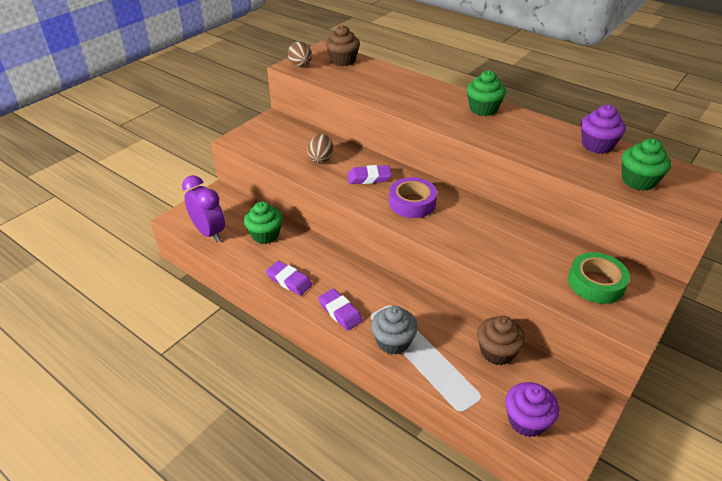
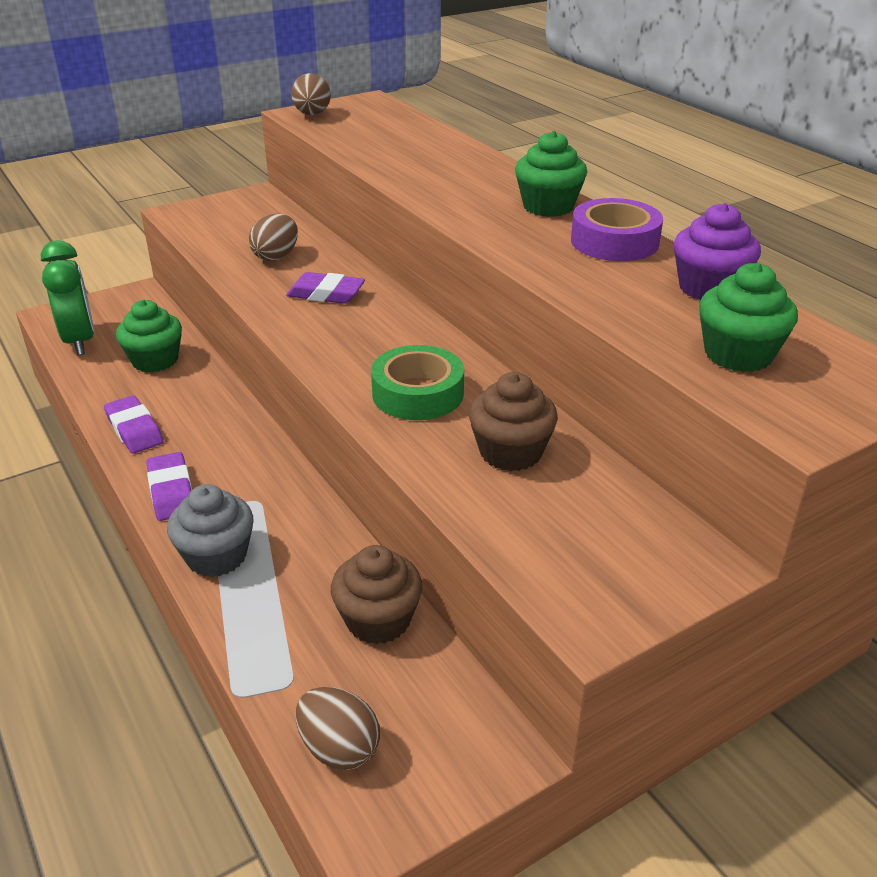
camera: 20 degrees right, 5 degrees down
(209, 232) = (80, 341): purple clock -> green clock
(343, 61) = (383, 117): brown cupcake -> brown cupcake (510, 452)
(412, 203) = (362, 340): purple tape -> purple tape (614, 241)
(526, 420) = (339, 748): purple cupcake -> brown egg
(596, 283) = (583, 530): green tape -> green tape (417, 393)

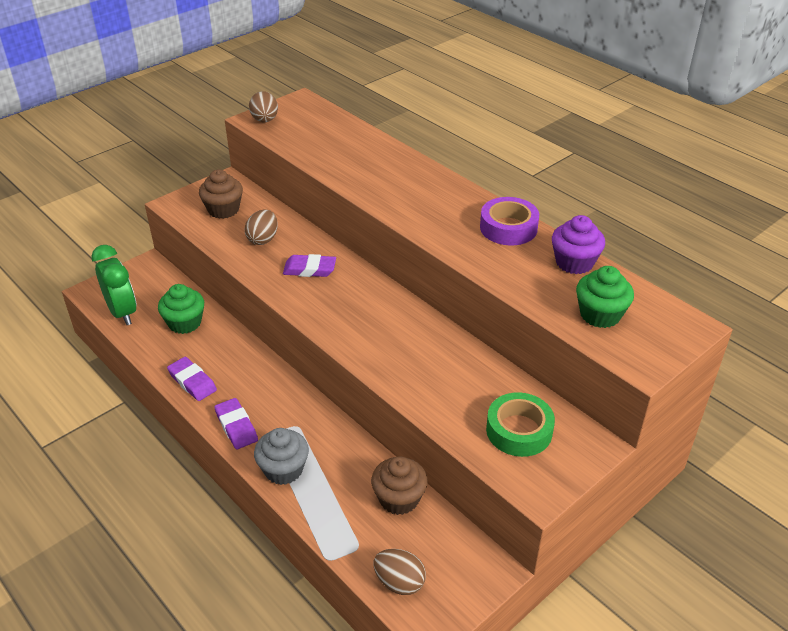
camera: 10 degrees left, 5 degrees up
(417, 393) = (396, 346): green tape -> green tape (519, 430)
(510, 452) = (466, 383): brown cupcake -> brown cupcake (223, 210)
(548, 206) = (458, 200): green cupcake -> none

